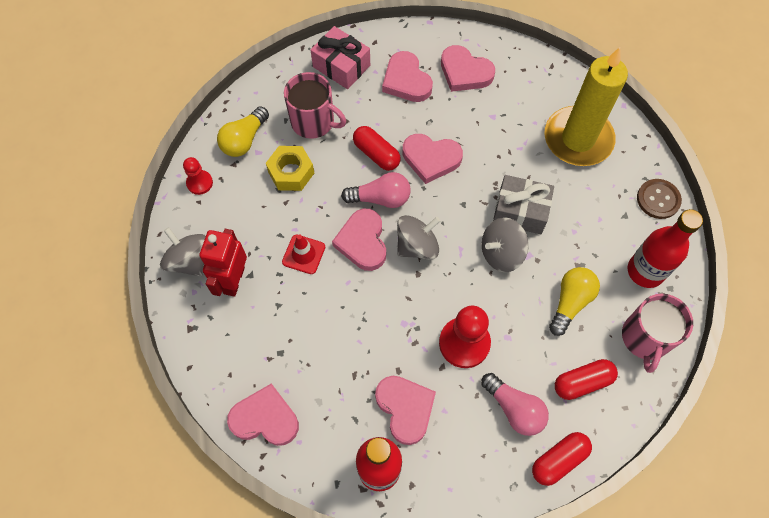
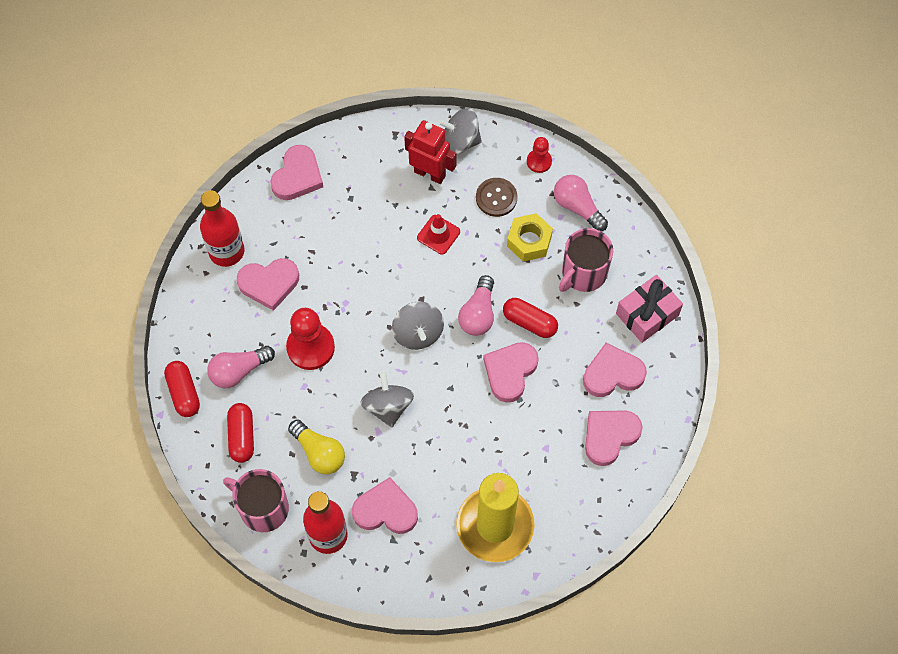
camera: 105 degrees right, 0 degrees up
(189, 260) = (460, 141): grey spinning top -> grey spinning top turned 150 degrees counterclockwise
(244, 140) = (577, 207): yellow light bulb -> pink light bulb
(362, 242) = (436, 287): pink heart -> pink heart (385, 510)
(376, 154) = (529, 322): red capsule -> red capsule turned 60 degrees clockwise
(520, 211) = (427, 439): grey gift -> none
(658, 199) = (401, 581): brown button -> brown button (496, 198)

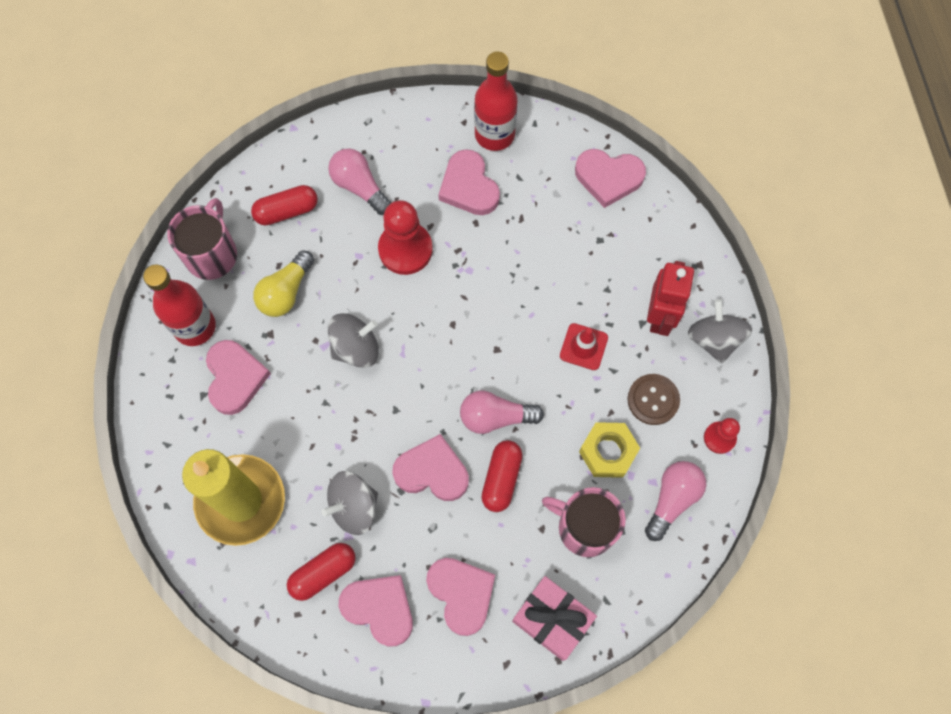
camera: 75 degrees right, 5 degrees up
(184, 393) = (322, 142): red capsule -> red capsule (323, 573)
(418, 333) = (453, 357): grey spinning top -> grey spinning top (353, 507)

